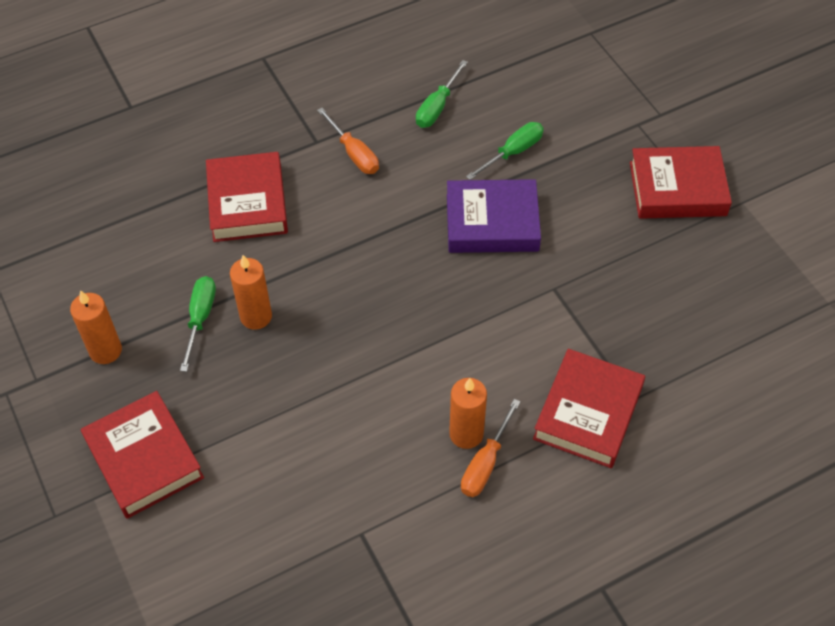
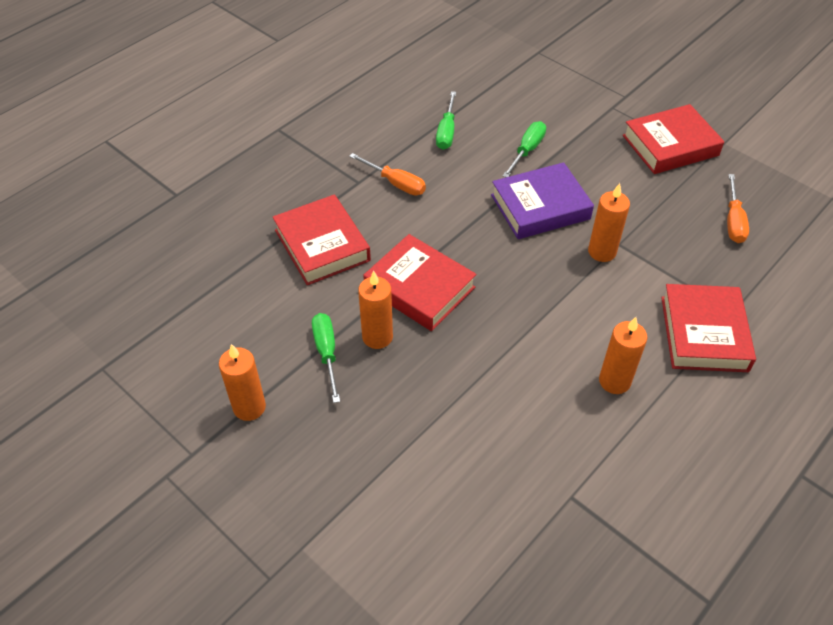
camera: 20 degrees left, 5 degrees down
(144, 459) = (334, 495): red book -> red book (419, 288)
(485, 463) = (644, 400): orange screwdriver -> orange screwdriver (733, 221)
(530, 292) = (602, 252): none -> orange candle

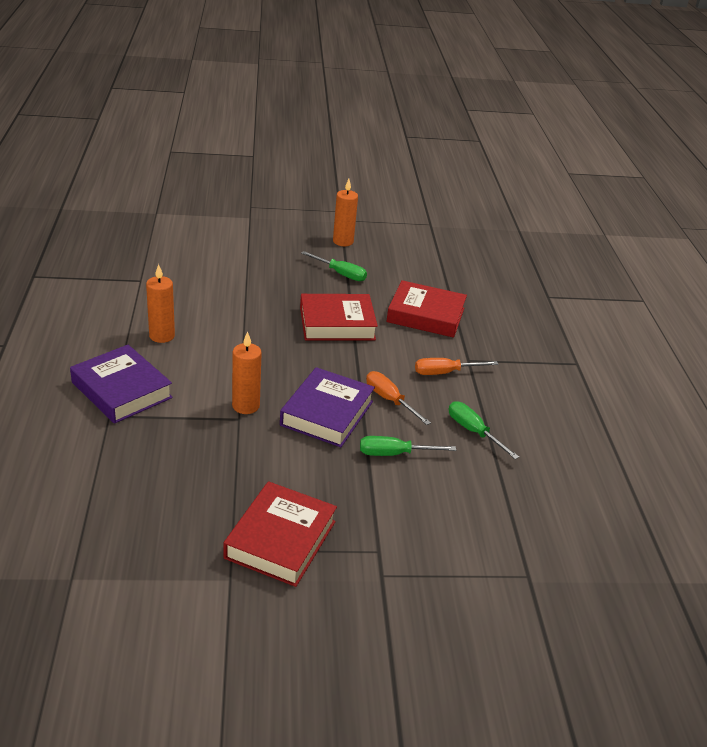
camera: 130 degrees right, 15 degrees down
(377, 337) = (325, 291): orange candle -> none
(527, 150) = (394, 454): green screwdriver -> green screwdriver turned 105 degrees clockwise
(704, 333) = (121, 390): red book -> purple book
(733, 221) = (158, 491): orange screwdriver -> orange screwdriver (389, 400)

